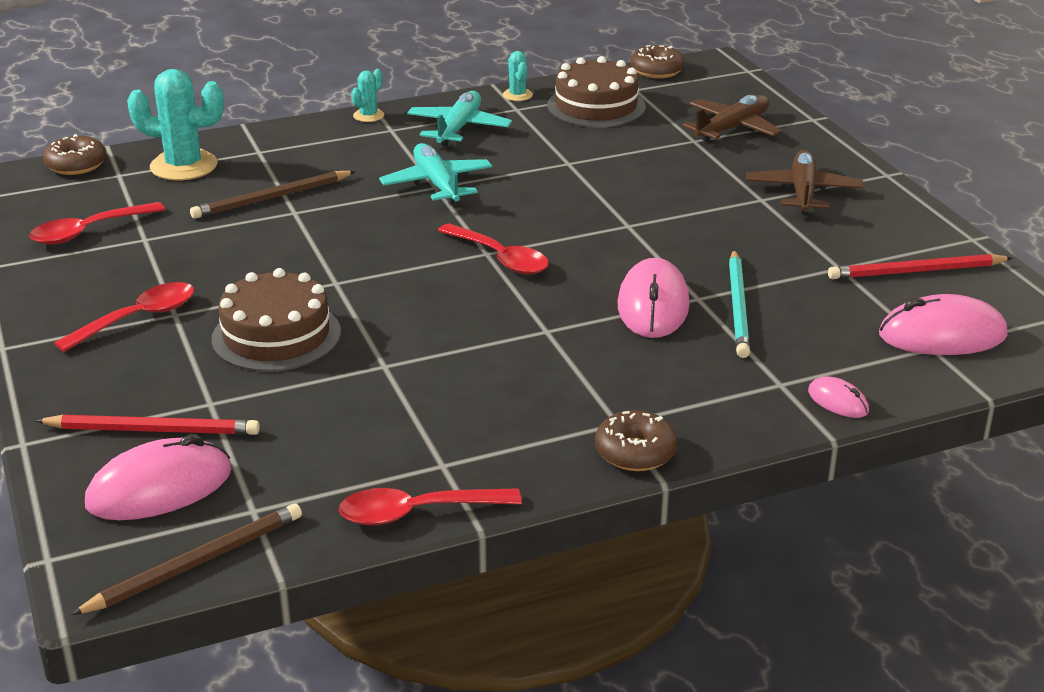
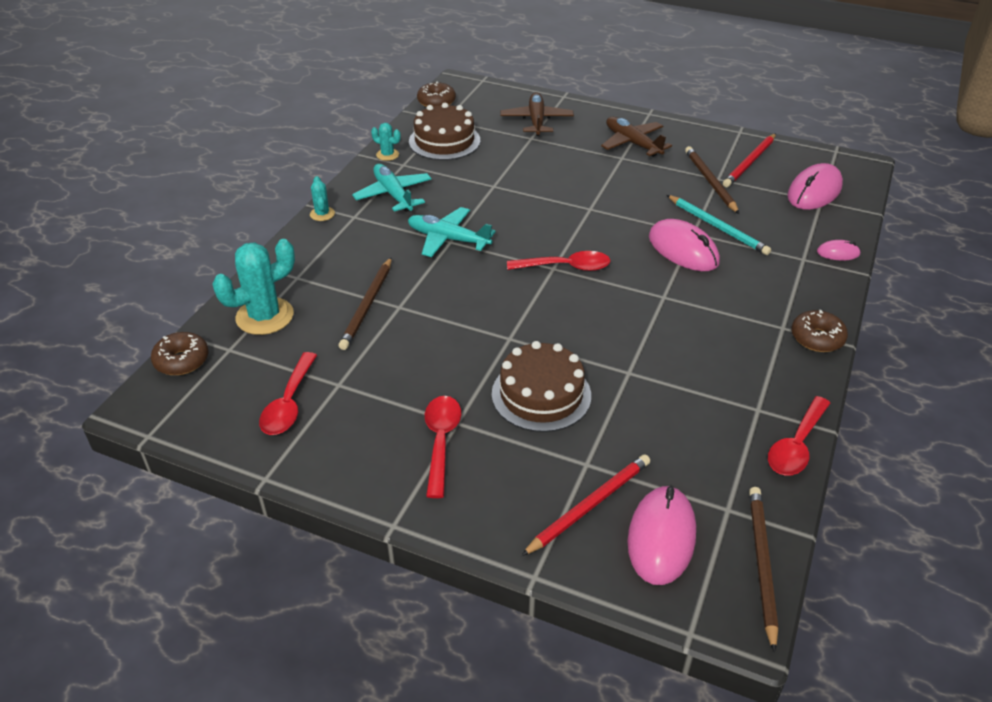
camera: 45 degrees left, 10 degrees up
(821, 266) = (710, 182): none -> brown pencil

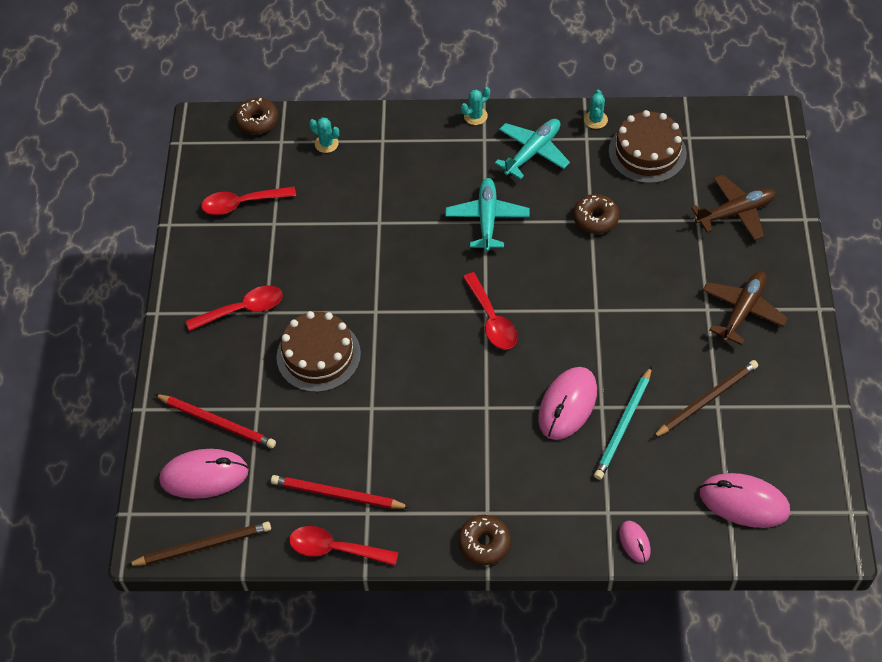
camera: 70 degrees right, 15 degrees up
(265, 316) = (326, 144): turquoise cactus -> turquoise cactus, size x0.50
(367, 305) = (371, 201): brown pencil -> none
(436, 102) = (719, 116): brown donut -> brown donut (595, 219)
(750, 162) = (769, 429): red pencil -> red pencil (337, 495)

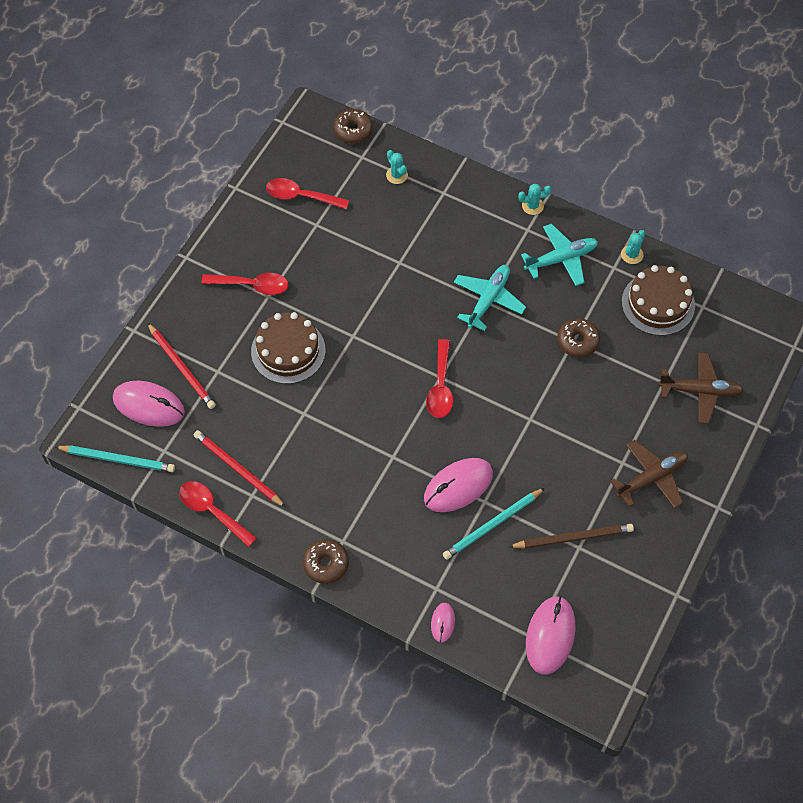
camera: 25 degrees right, 5 degrees up
(202, 546) = (117, 459): brown pencil -> turquoise pencil
(744, 502) = (550, 636): pink mouse -> pink mouse turned 60 degrees clockwise

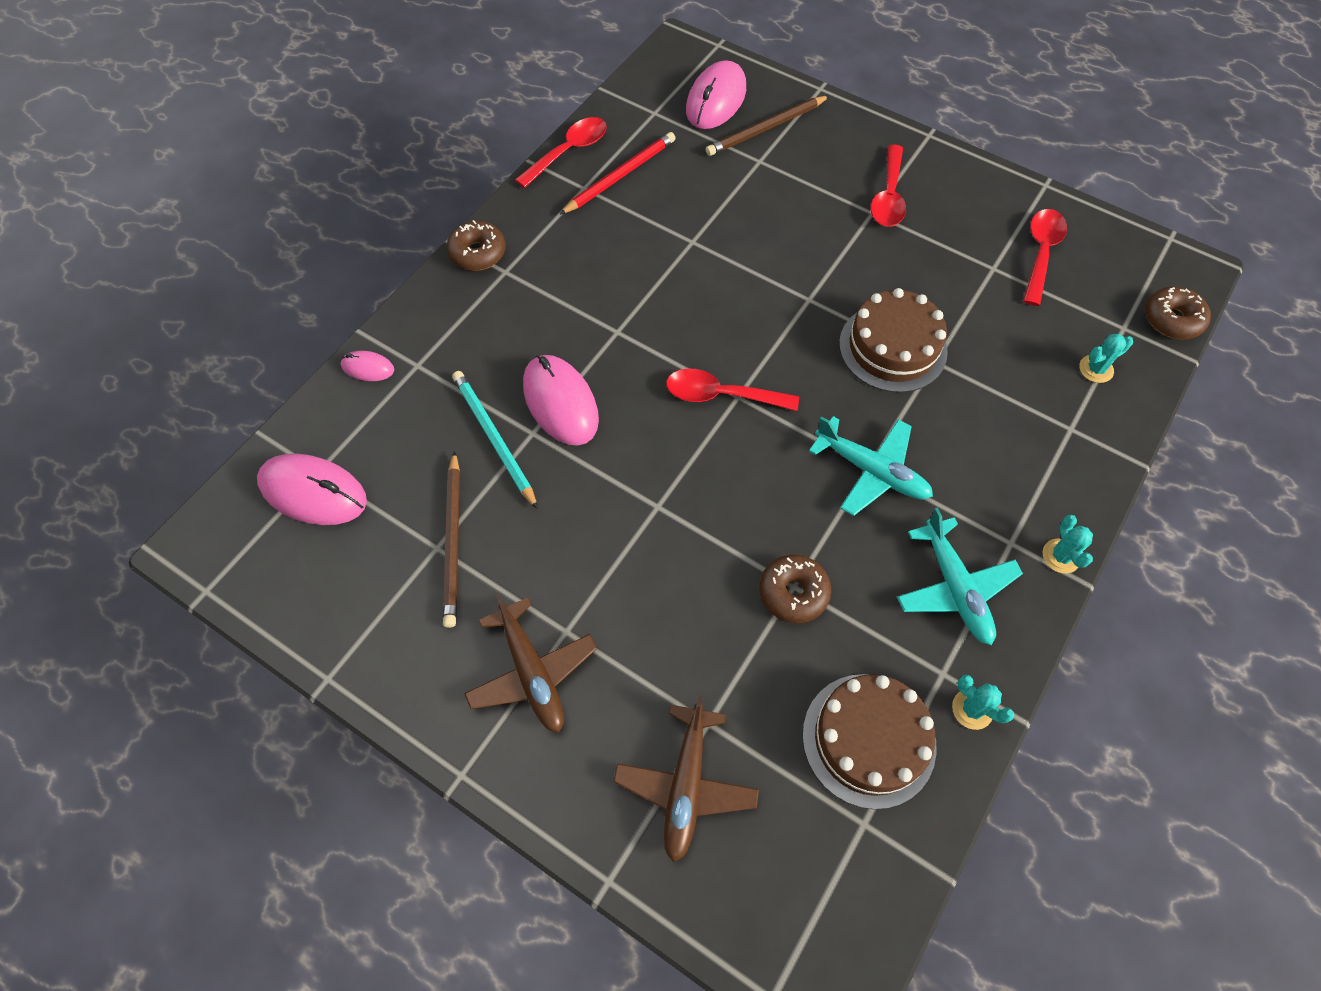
camera: 95 degrees right, 0 degrees up
(117, 459) = (648, 74): turquoise pencil -> none
(181, 367) = (766, 128): red pencil -> brown pencil
(288, 351) = (787, 229): brown cake -> brown cake (892, 347)

